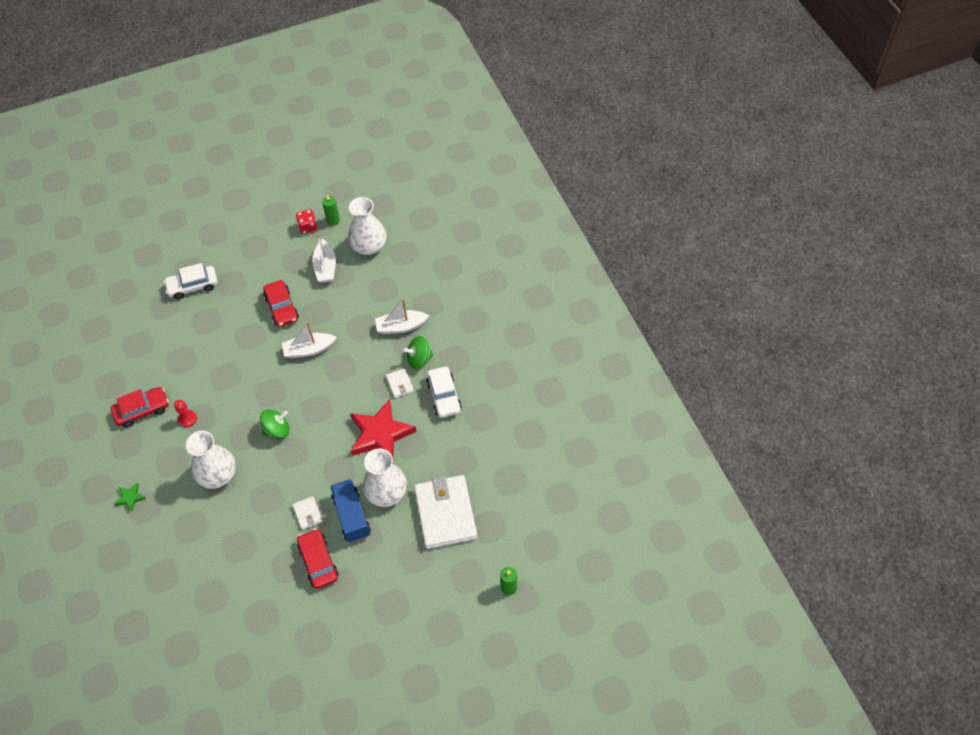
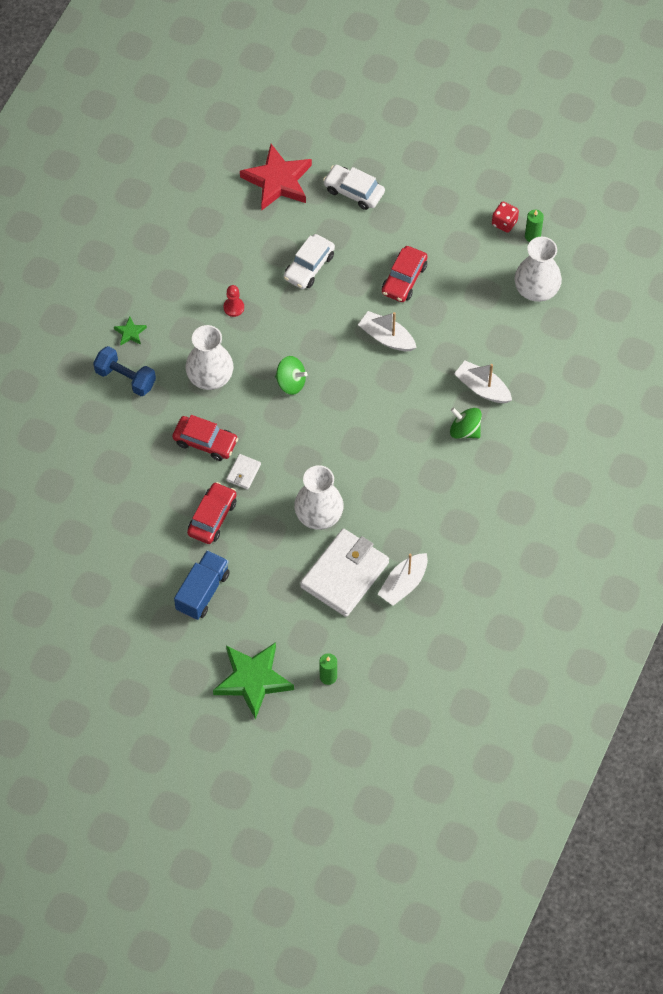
camera: 45 degrees right, 5 degrees up
(142, 410) = (208, 267): red car -> red car (205, 442)
(158, 529) = (125, 378): none -> blue dumbbell
(325, 267) = (479, 275): white boat -> white boat (403, 584)
(352, 516) = (273, 507): blue truck -> blue truck (203, 591)
(380, 434) = (365, 463): red star -> red star (278, 181)
(400, 384) = (426, 436): white wallet -> none
(444, 396) = (449, 481): white car -> white car (309, 266)
(464, 640) = (253, 680): none -> green star

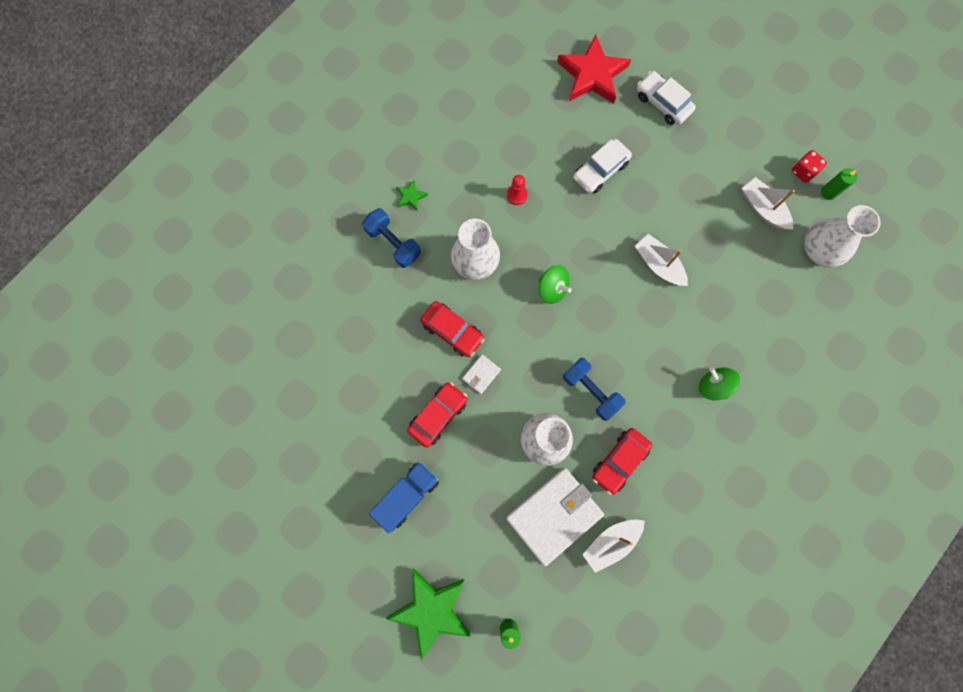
camera: 15 degrees right, 15 degrees up
(351, 462) = (591, 391): none -> blue dumbbell
(404, 279) = (690, 206): red car -> red car (619, 461)
(482, 388) = (741, 344): white boat -> white boat (763, 208)

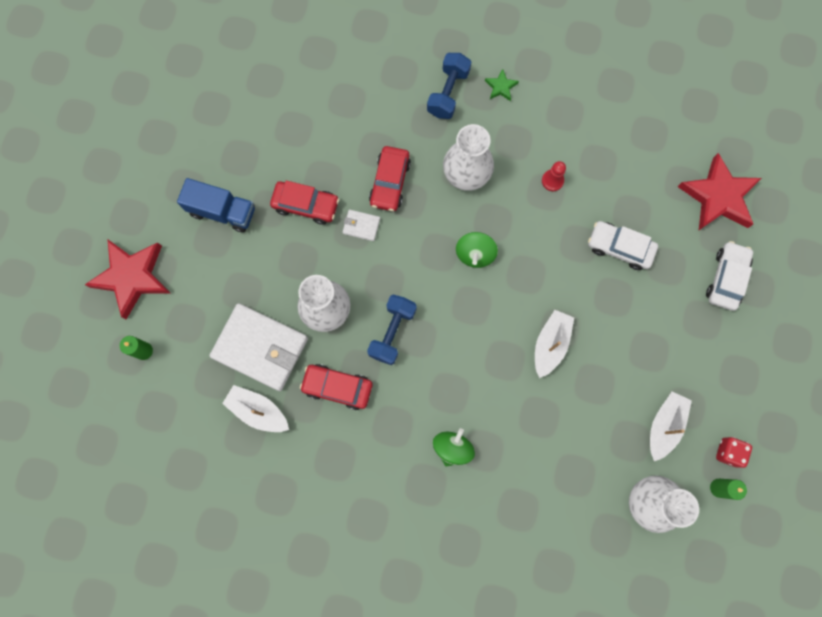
camera: 65 degrees right, 0 degrees up
(431, 610) = (132, 277): green star -> red star

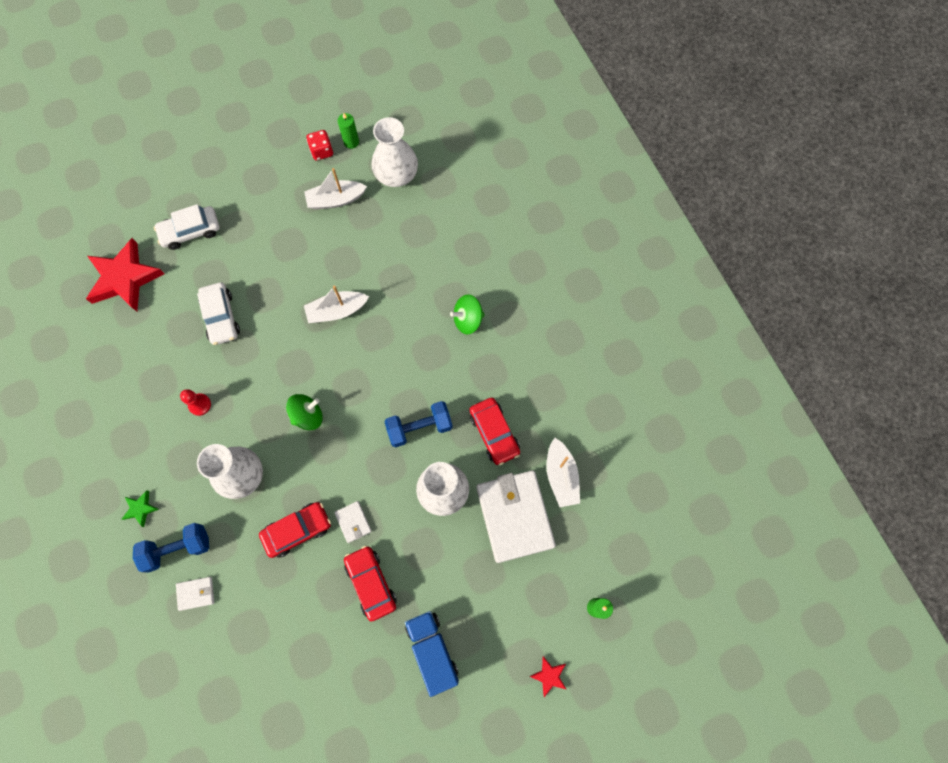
camera: 130 degrees left, 5 degrees down
(132, 277) = (549, 676): red star -> red star, size x0.43
(404, 84) = (196, 593): none -> white wallet

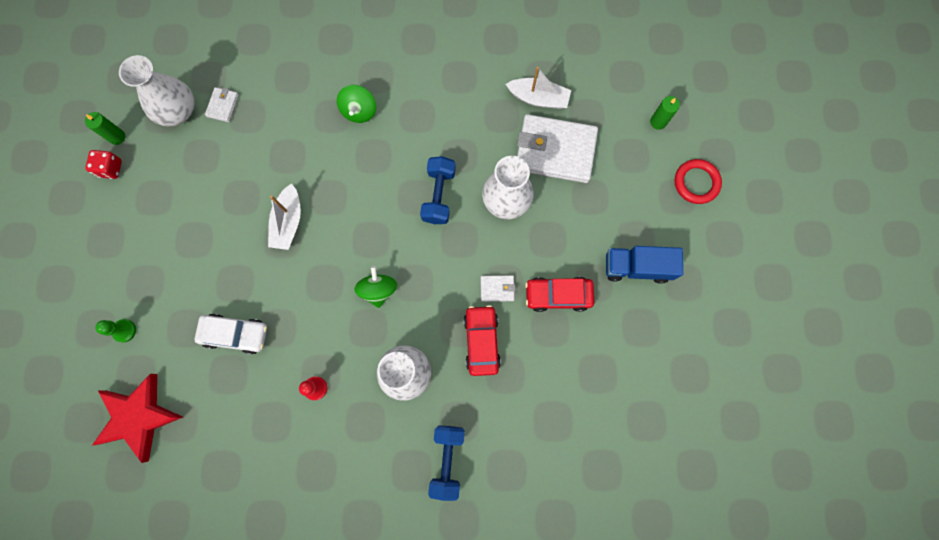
camera: 65 degrees left, 5 degrees up
(140, 508) = (392, 483): green star -> none
(190, 231) = (124, 330): white car -> green pawn
(196, 593) = (497, 457): white wallet -> white wallet (223, 105)
(336, 200) = (171, 177): white boat -> none
(494, 433) = (475, 135): red car -> none
(549, 676) = (696, 182): red star -> red ring

